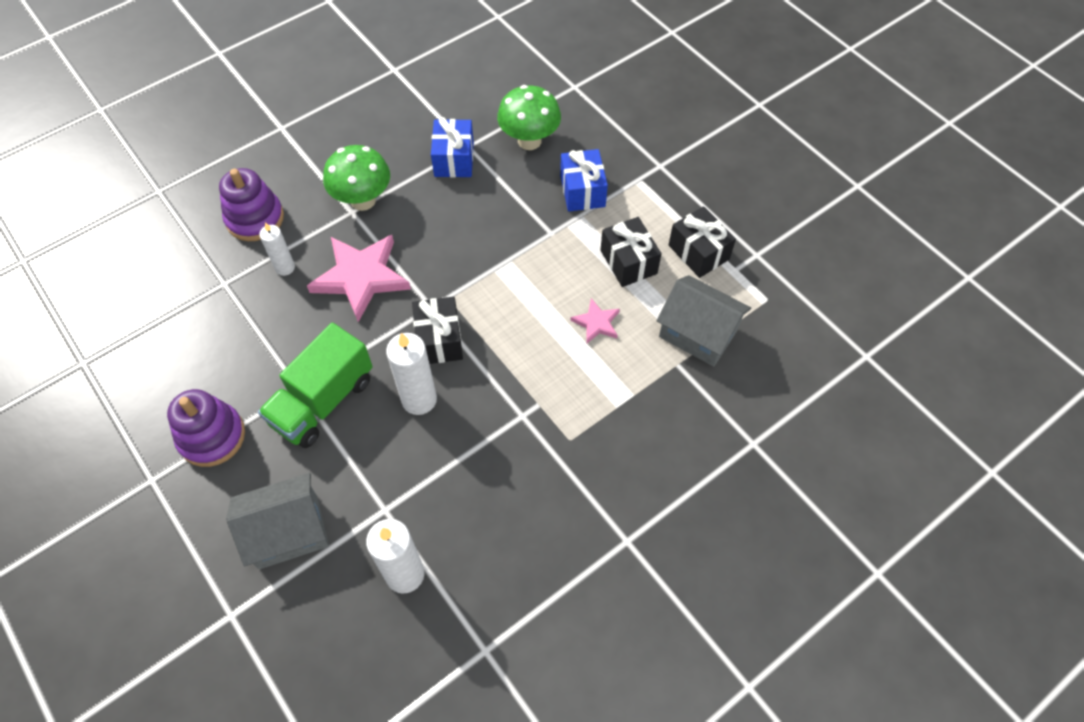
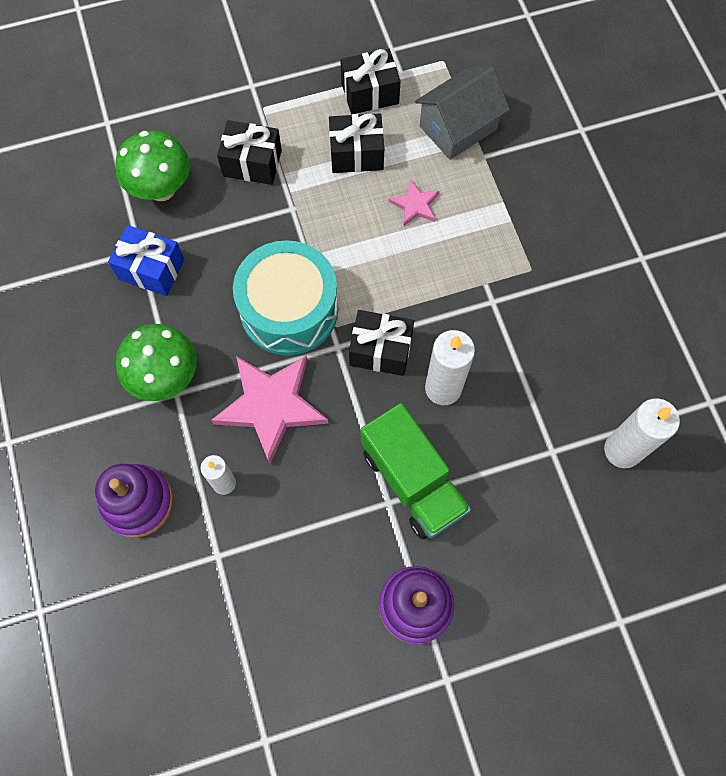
camera: 70 degrees left, 10 degrees up
(288, 531) = (548, 548): grey house -> none
(453, 261) = (289, 309): none -> turquoise drum
(582, 191) = (252, 163): blue gift -> black gift

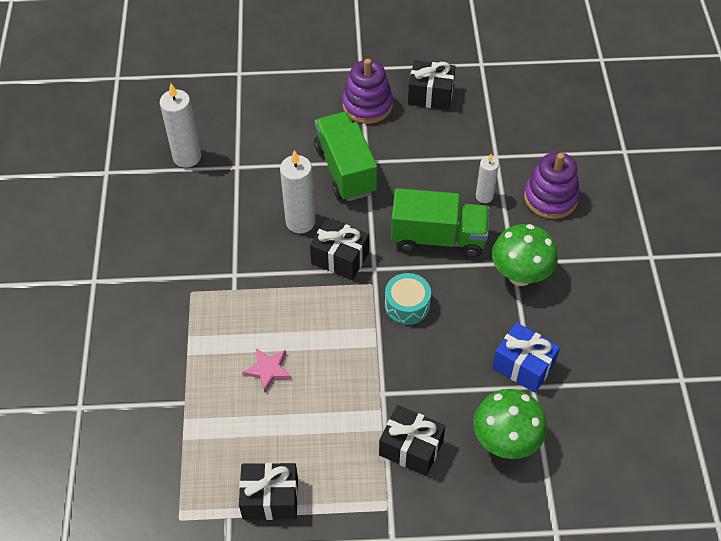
camera: 165 degrees left, 15 degrees down
(271, 406) = (438, 238): pink star -> green truck
(289, 309) = (407, 305): turquoise drum -> turquoise drum, size x0.53
(356, 154) = (306, 433): black gift -> black gift (430, 95)
(458, 128) = (196, 437): grey house -> none

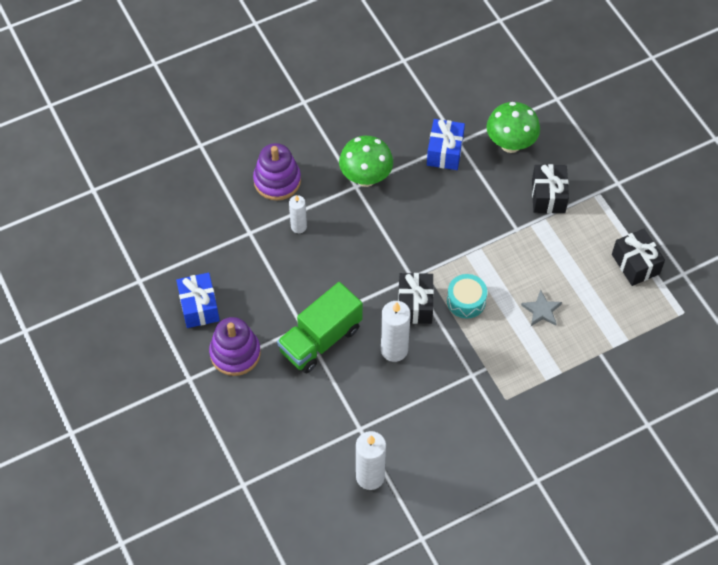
camera: 115 degrees left, 5 degrees up
(268, 370) = (541, 310): pink star -> grey star
(407, 305) = (433, 242): turquoise drum -> turquoise drum (466, 301)
(430, 95) = (199, 307): black gift -> blue gift
(438, 238) = (358, 244): green truck -> none

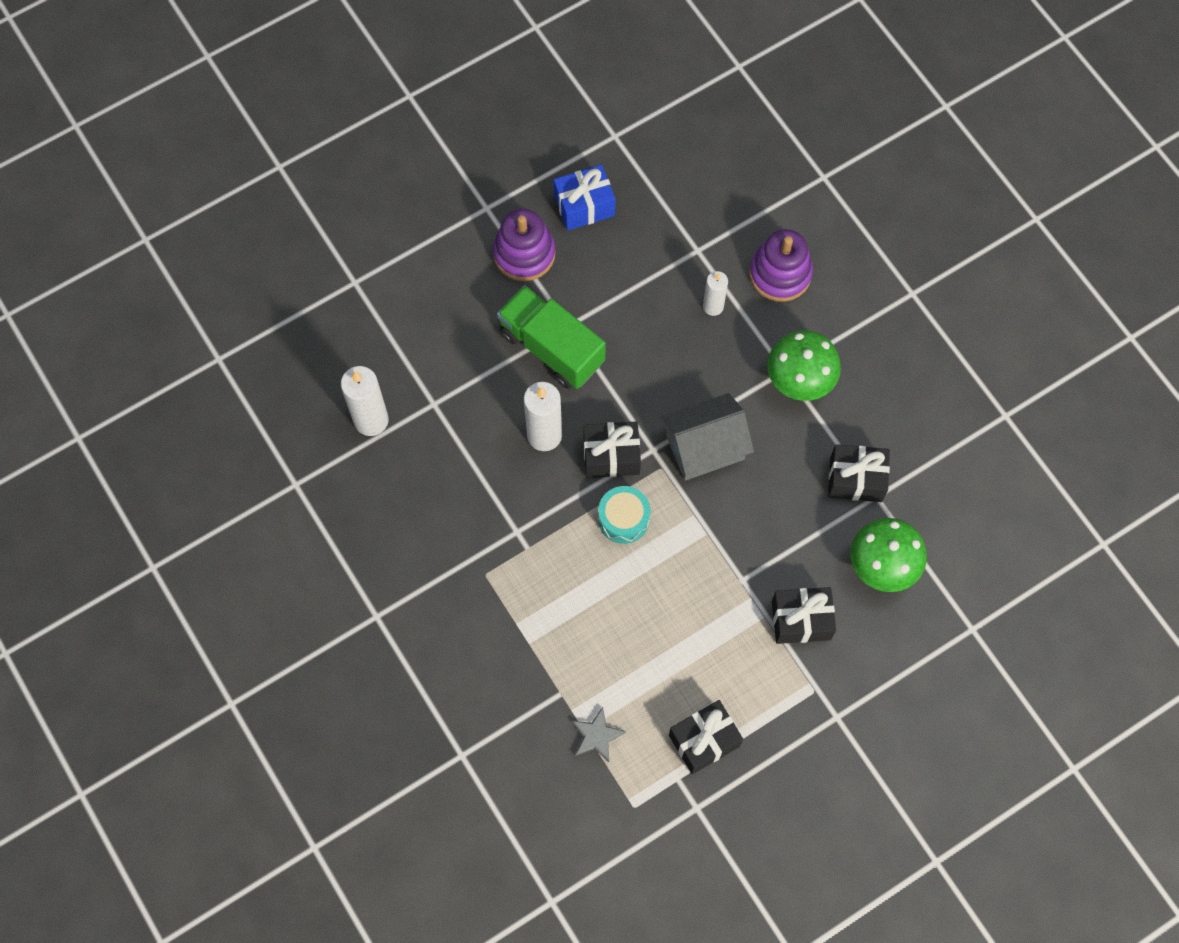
camera: 85 degrees right, 10 degrees up
(412, 243) = (705, 447): none -> grey house
(445, 152) = (856, 479): blue gift -> black gift
(541, 310) = (618, 616): grey star -> grey star (597, 736)

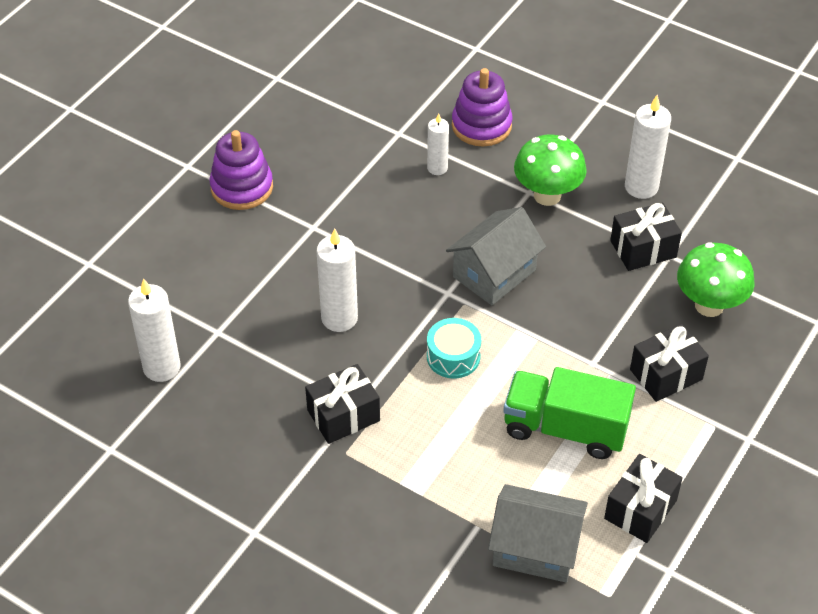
camera: 25 degrees left, 20 degrees down
(551, 348) = (307, 248): green truck -> green truck (565, 428)
(584, 206) = (278, 135): blue gift -> none
(597, 736) = (535, 548): grey star -> grey house
(611, 456) = (412, 311): black gift -> black gift (343, 415)
(893, 409) = (641, 187): none -> white candle

